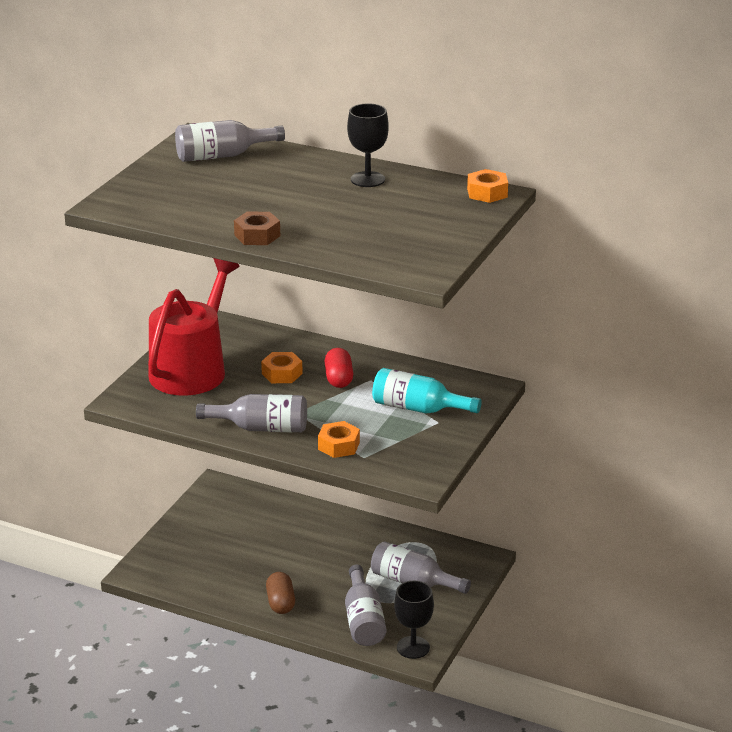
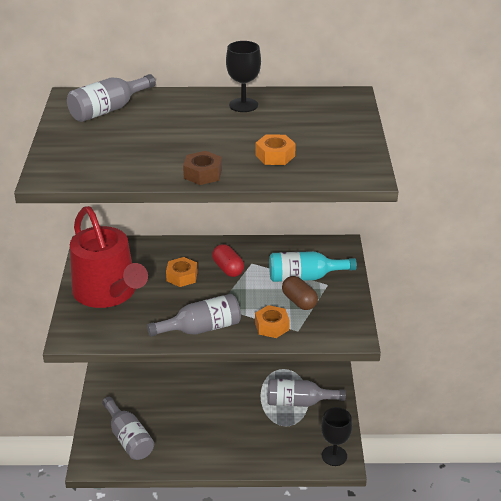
camera: 25 degrees left, 5 degrees up
(192, 369) = (108, 292): red watering can -> red watering can turned 150 degrees clockwise
(280, 603) = (216, 452): brown capsule -> brown capsule (299, 301)
(363, 620) = (285, 446): grey bottle -> grey bottle (128, 438)
(487, 193) = (342, 97): orange nut -> orange nut (275, 156)

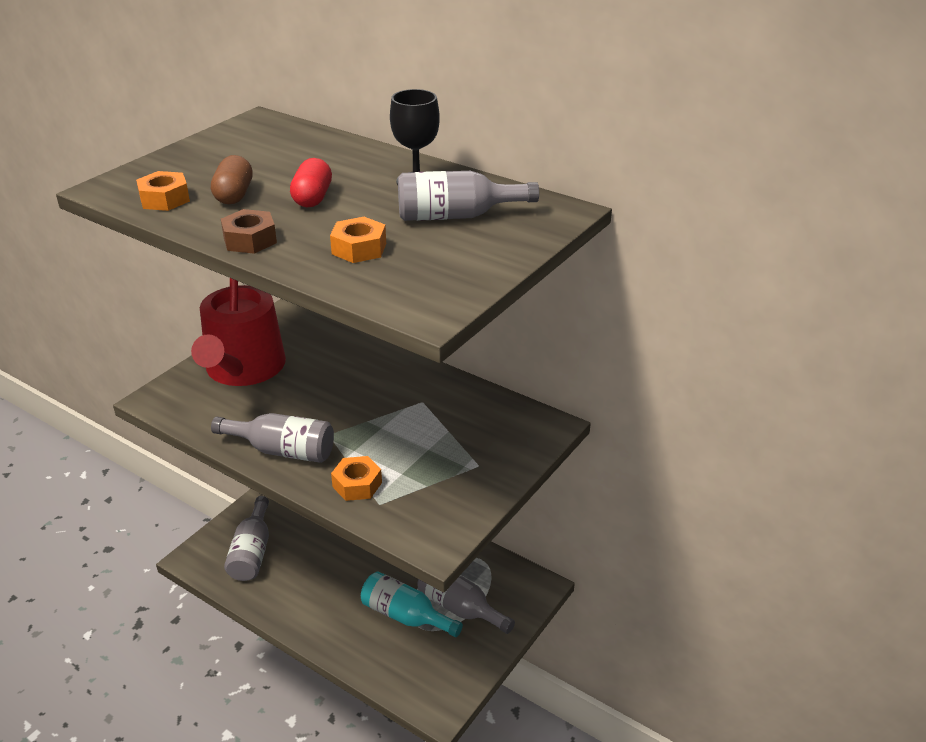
camera: 35 degrees right, 0 degrees up
(108, 110) = (270, 143): grey bottle -> grey bottle (456, 216)
(182, 276) = (332, 384): orange nut -> orange nut (164, 199)
(228, 269) = (389, 397): red capsule -> red capsule (312, 198)
(299, 301) = (421, 470): brown capsule -> brown capsule (234, 195)
(304, 277) = (461, 445): turquoise bottle -> turquoise bottle (405, 616)
(334, 456) = (437, 694): black goblet -> none

